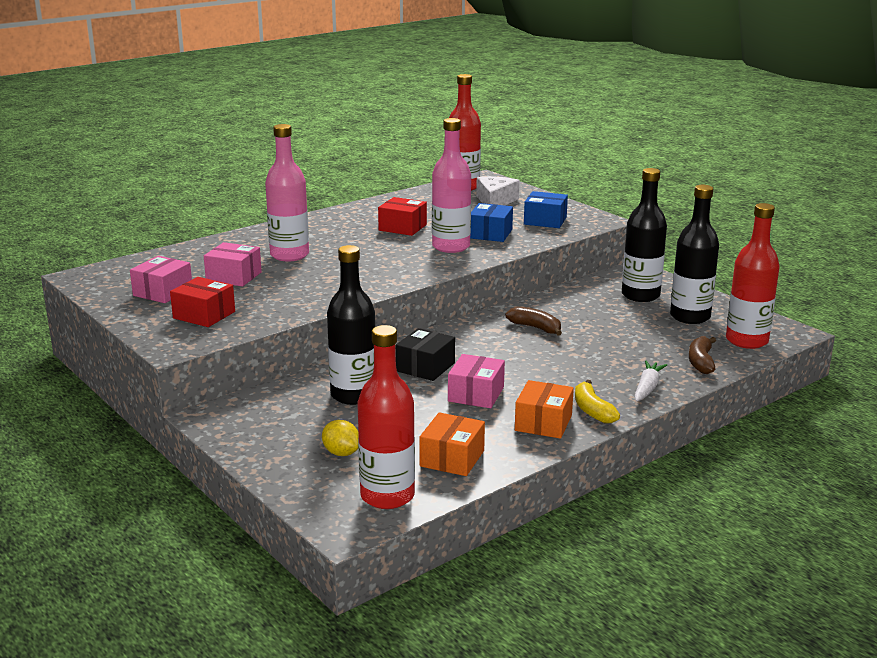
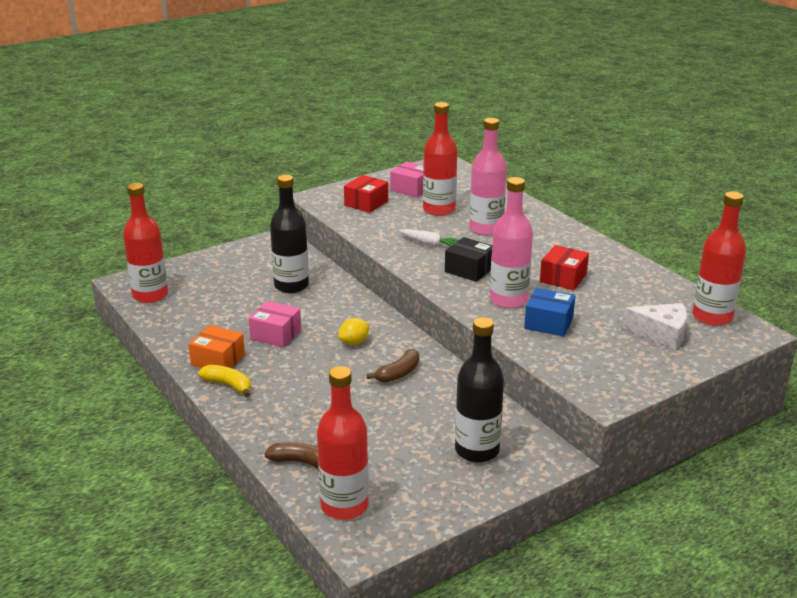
camera: 95 degrees right, 5 degrees up
(234, 276) = (439, 210): pink box -> red bottle
(341, 453) = (211, 281): yellow lemon -> yellow lemon (354, 342)
(425, 367) = (329, 315): black box -> black box (469, 270)
(452, 458) = (184, 319): orange box -> none
(545, 221) = (596, 360): blue box -> none
(592, 410) = (228, 385): yellow banana -> yellow banana turned 45 degrees clockwise
(647, 388) = (258, 420): white carrot -> white carrot (429, 244)
(690, 317) = (414, 476): black bottle -> none

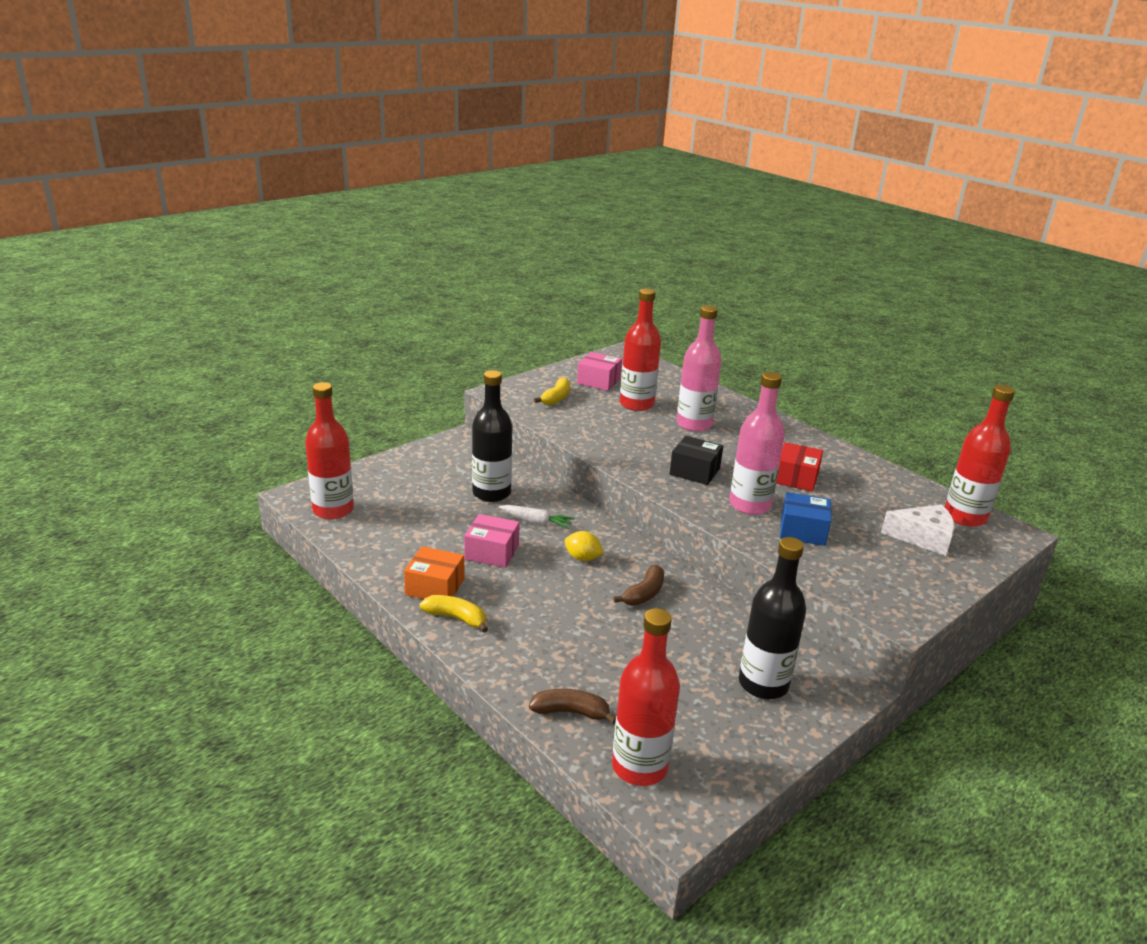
camera: 10 degrees left, 0 degrees up
(354, 342) = (582, 558): yellow lemon -> yellow lemon turned 75 degrees clockwise
(366, 203) = (556, 398): red box -> yellow banana
(429, 244) = (641, 443): white carrot -> white carrot (536, 522)

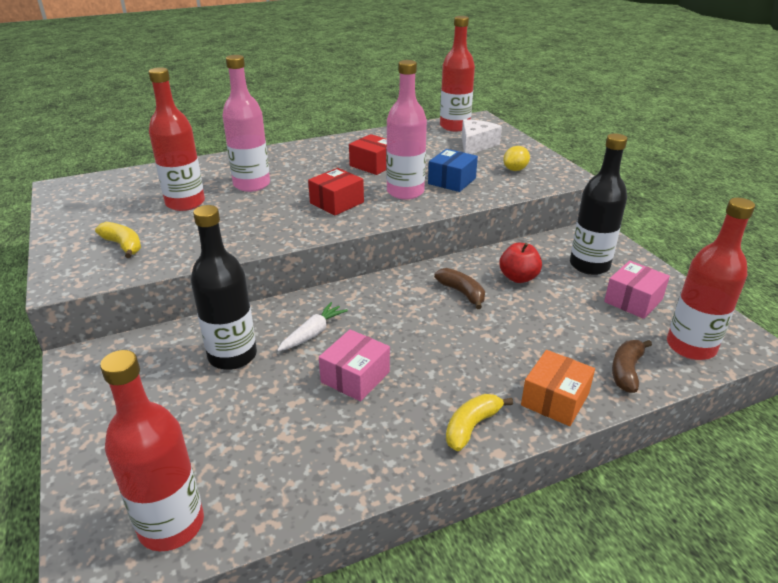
camera: 70 degrees left, 5 degrees up
(435, 587) = (407, 436): orange box -> orange box (555, 399)
(582, 558) = (393, 316): yellow lemon -> yellow lemon (515, 169)
(598, 381) = (111, 213): pink box -> pink box (633, 300)
(694, 471) = (337, 203): black box -> red box
(697, 629) = (518, 278): none -> red apple

